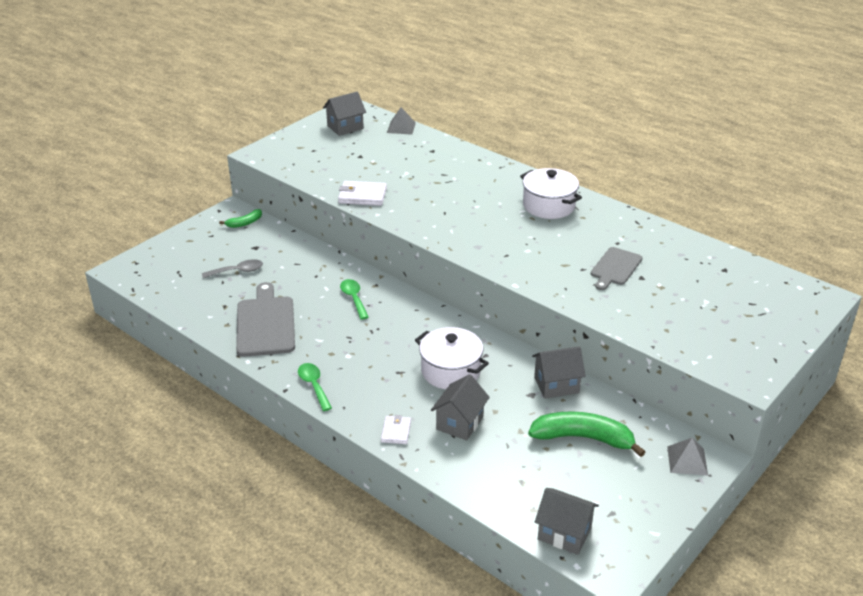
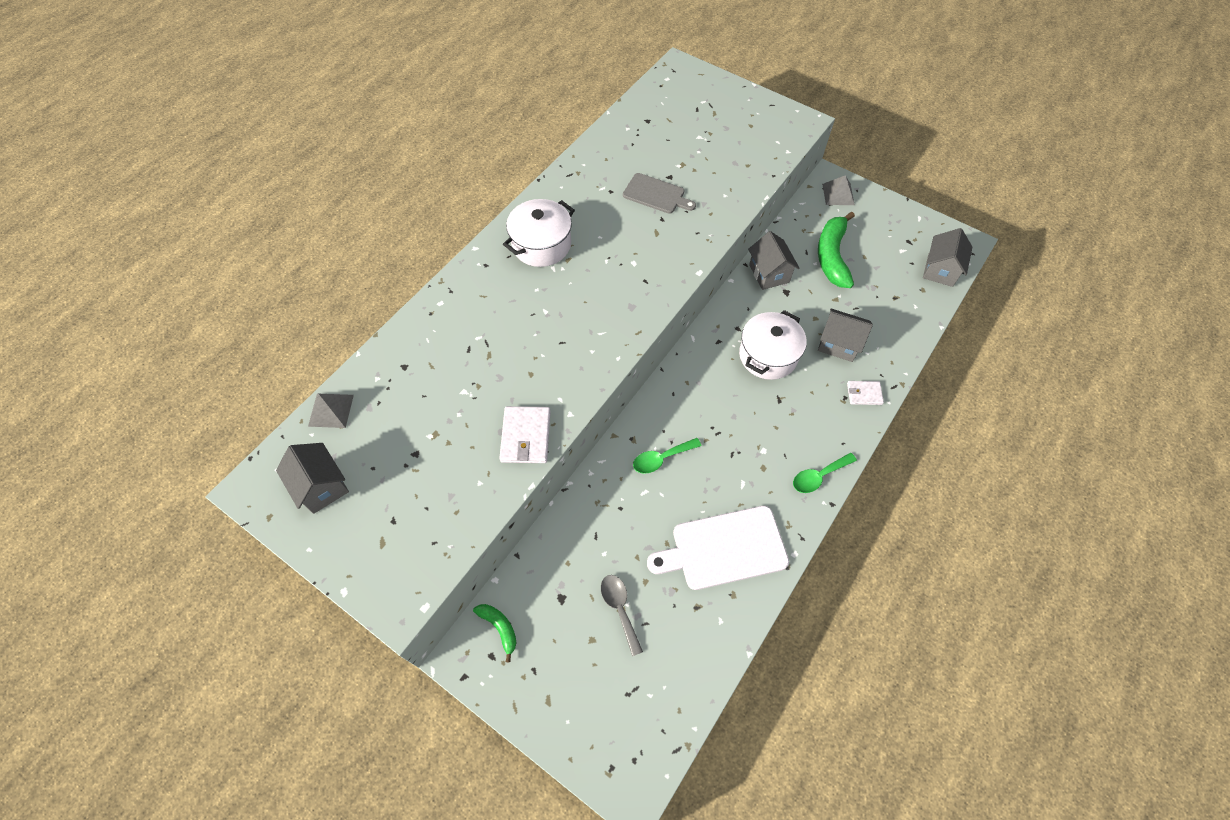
camera: 95 degrees left, 25 degrees up
(265, 324) = (724, 548): grey cutting board -> white cutting board

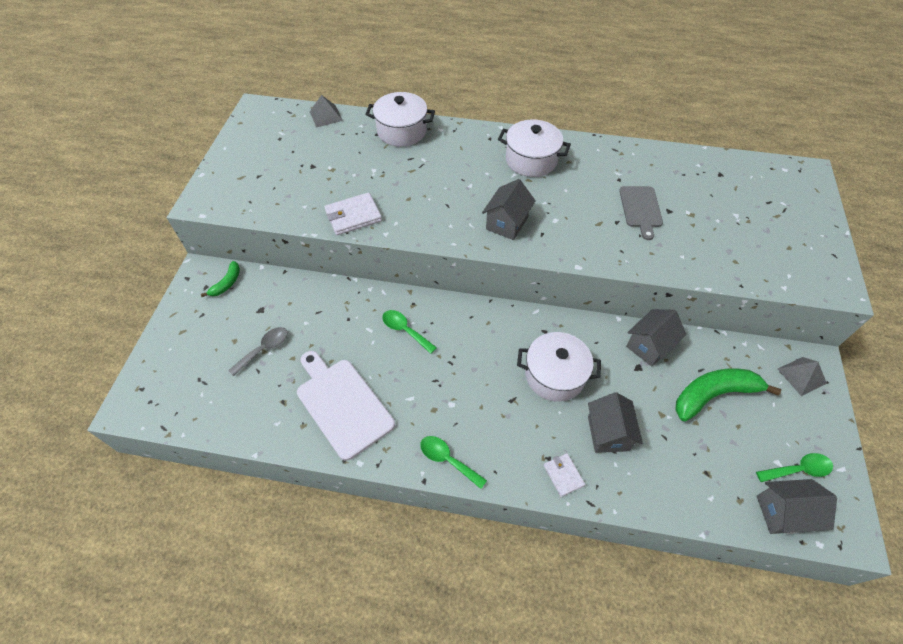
camera: 65 degrees right, 5 degrees down
(321, 486) = (269, 135): grey house -> grey house (506, 223)
(417, 340) = (401, 131): none -> white pot
(911, 242) = (798, 469): none -> green spoon

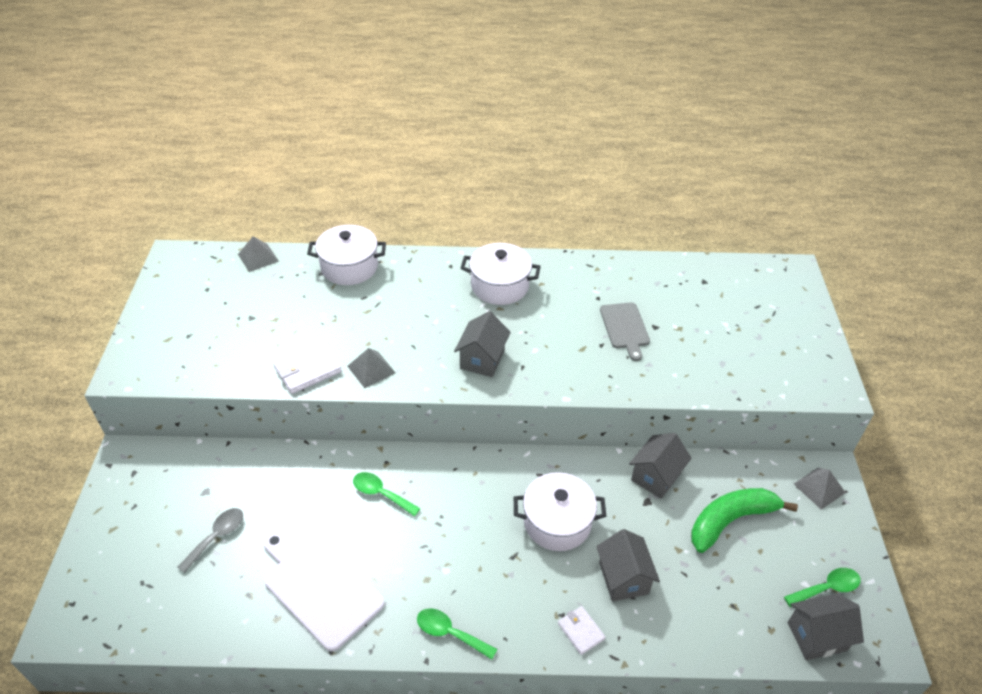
camera: 10 degrees left, 10 degrees down
(227, 283) = (159, 465): green banana -> none
(408, 221) = (371, 369): none -> grey pyramid

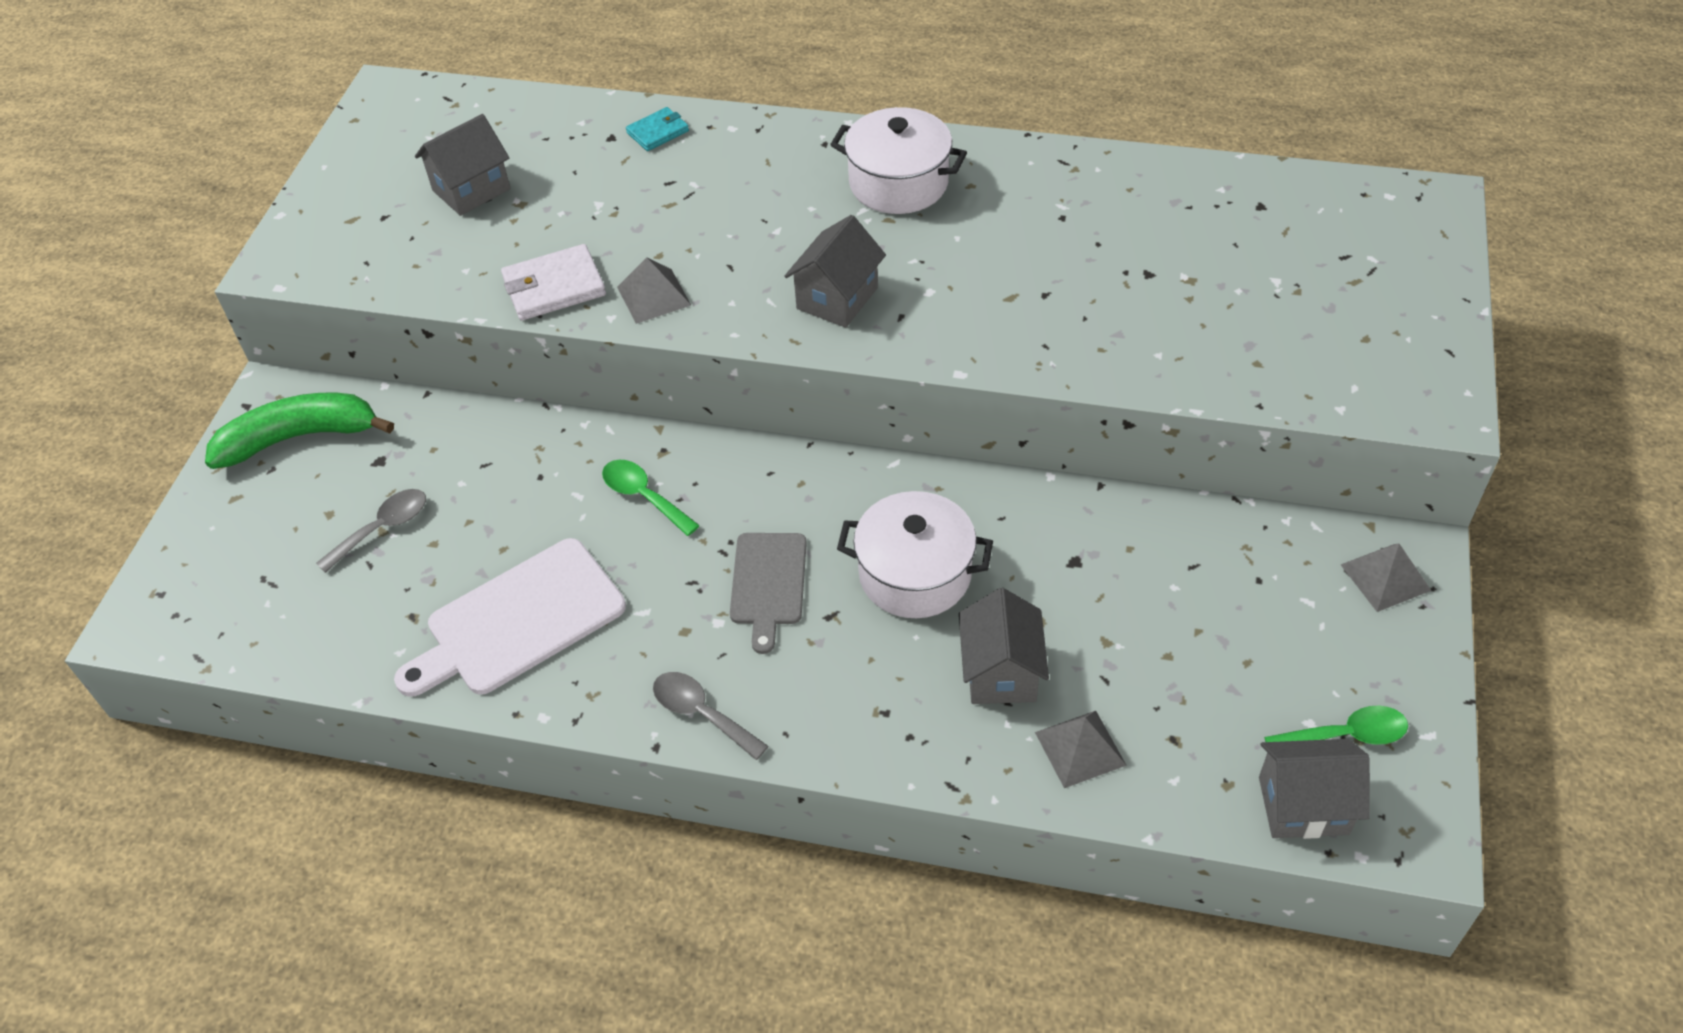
camera: 15 degrees right, 5 degrees up
(258, 257) = (516, 105): grey pyramid -> grey pyramid (1080, 748)
(319, 588) = (519, 621): white cutting board -> white cutting board turned 90 degrees counterclockwise
(349, 267) = (658, 132): white pot -> turquoise wallet
(450, 633) = (701, 713): green spoon -> grey spoon
(581, 631) = (909, 740): white wallet -> none
(625, 328) = (1094, 271): grey cutting board -> grey cutting board (768, 584)
(656, 476) = (1101, 524): grey house -> grey house (471, 190)
(730, 521) = (1210, 609): green banana -> green banana (299, 437)

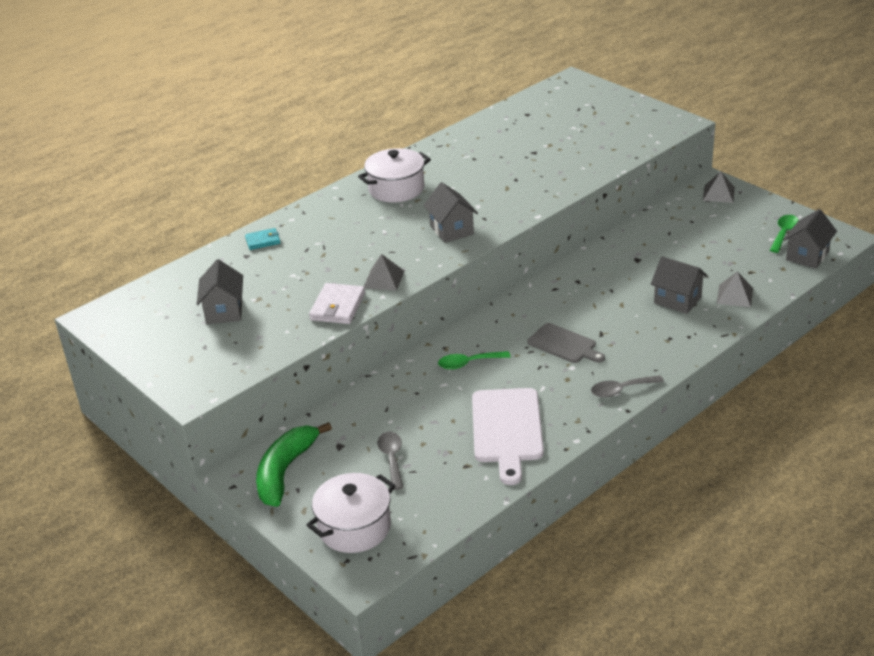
camera: 55 degrees left, 15 degrees down
(658, 132) = (263, 241): turquoise wallet -> turquoise wallet turned 75 degrees clockwise
(915, 574) = (601, 302): white pot -> white pot (354, 527)

